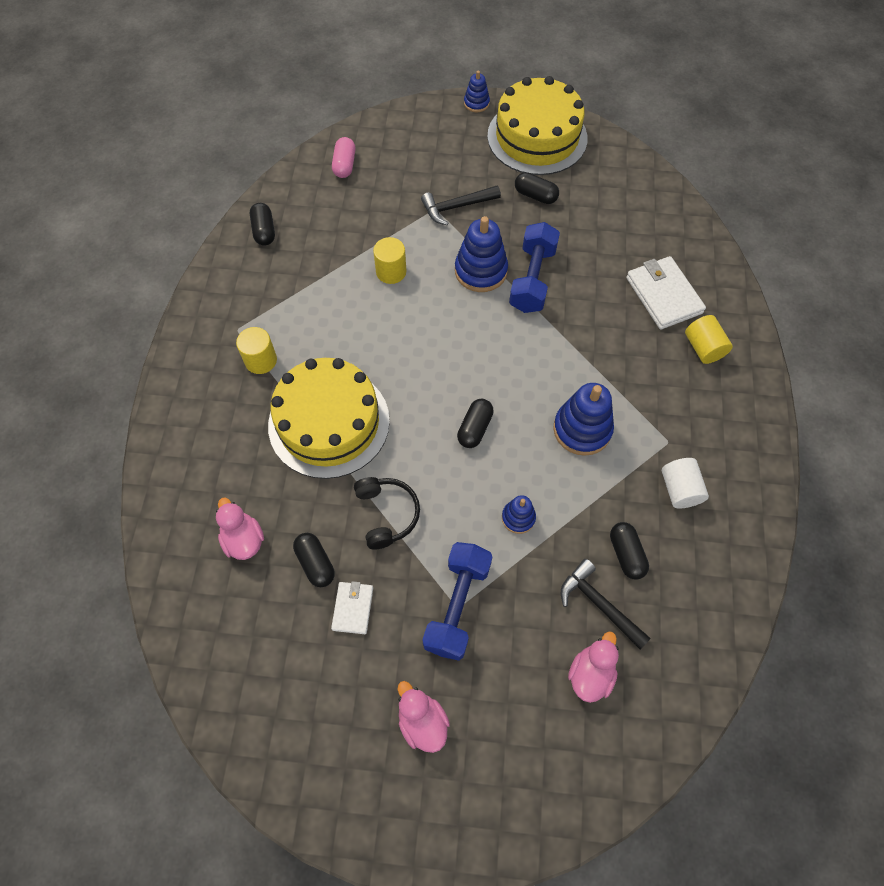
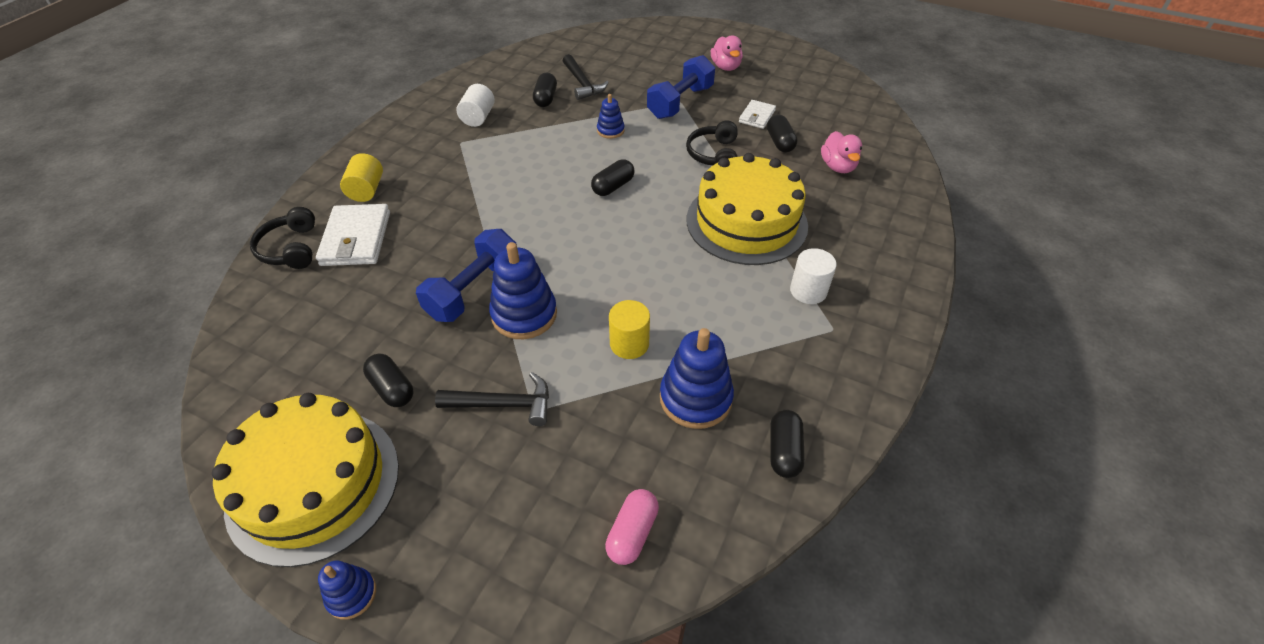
camera: 160 degrees left, 15 degrees down
(261, 360) = (808, 291): yellow cylinder -> white cylinder
(582, 429) = (522, 165): blue stacking toy -> blue stacking toy (695, 398)
(590, 674) = (609, 62): pink duck -> none
(706, 270) = (291, 248): none -> black headphones

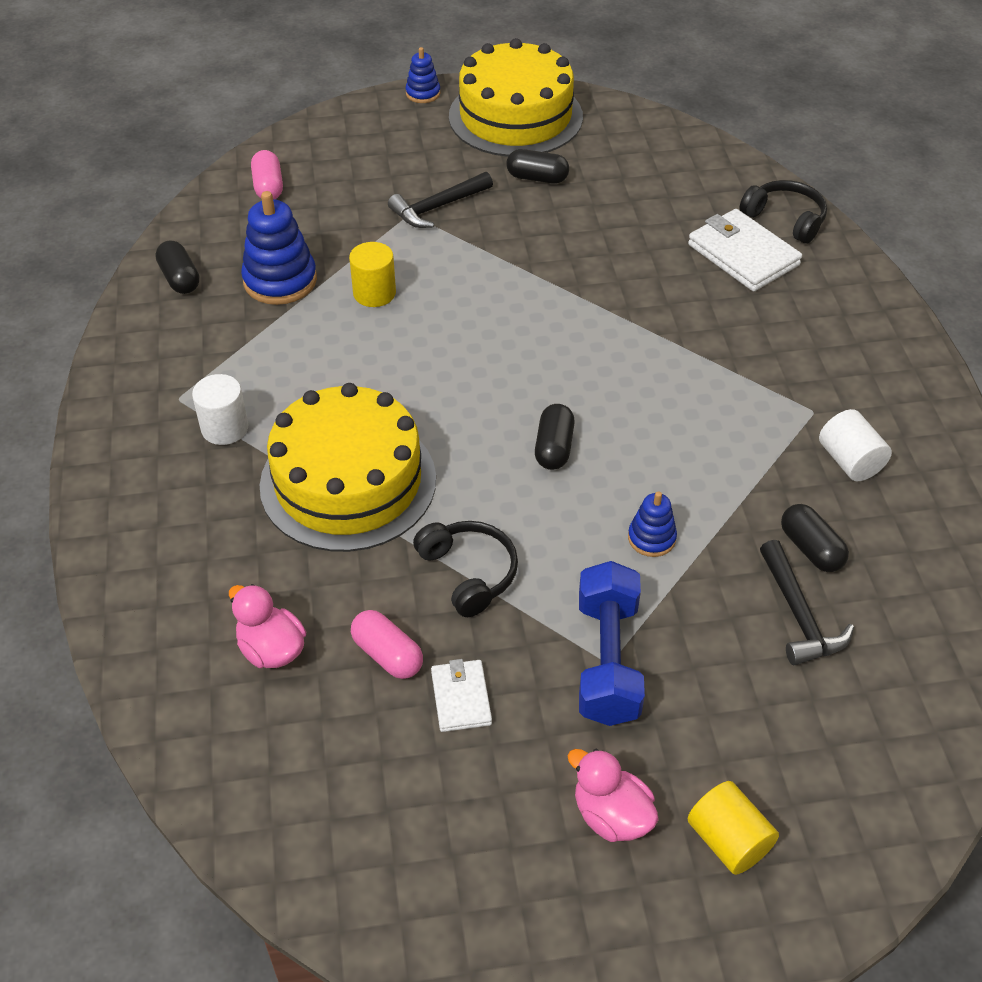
camera: 145 degrees right, 0 degrees up
(366, 190) = (816, 301): yellow cylinder -> yellow cylinder (728, 840)
(473, 290) = (567, 268): blue dumbbell -> none
(524, 314) = (496, 271): blue stacking toy -> none
(582, 83) = (798, 615): black hammer -> black hammer turned 135 degrees counterclockwise
(780, 142) = (387, 654): black capsule -> pink capsule

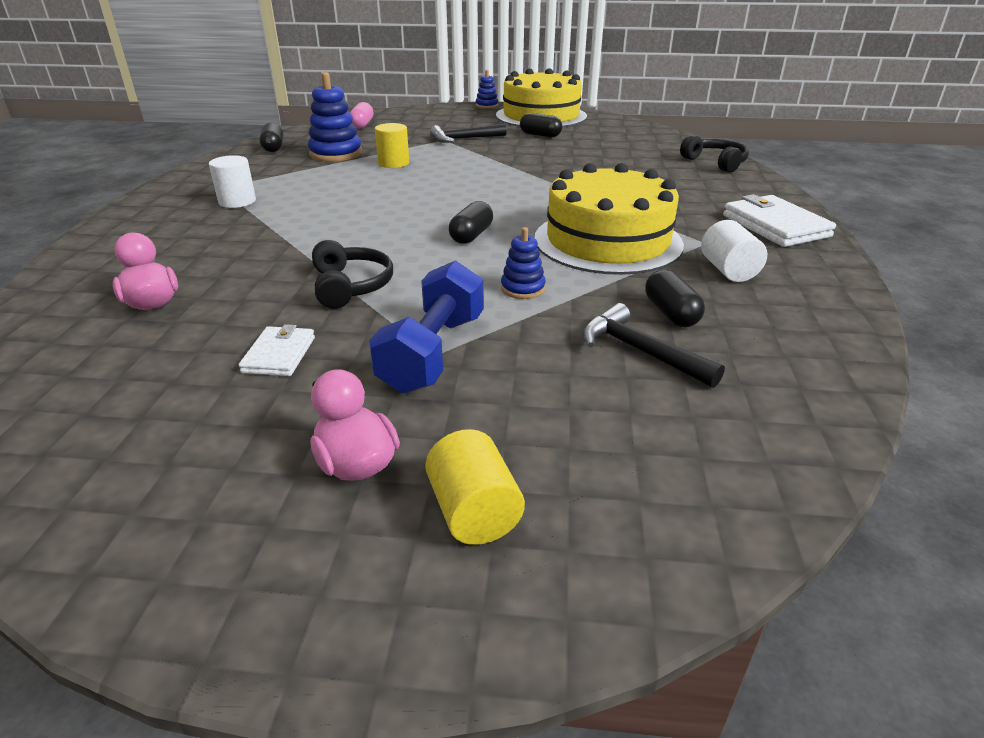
camera: 15 degrees right, 15 degrees down
(348, 482) = (299, 232): yellow cake -> yellow cake (607, 241)
(387, 654) = (241, 320): pink capsule -> none
(743, 255) = (675, 173): white wallet -> white wallet (775, 226)
(798, 615) = (641, 351): black hammer -> black hammer turned 135 degrees clockwise

